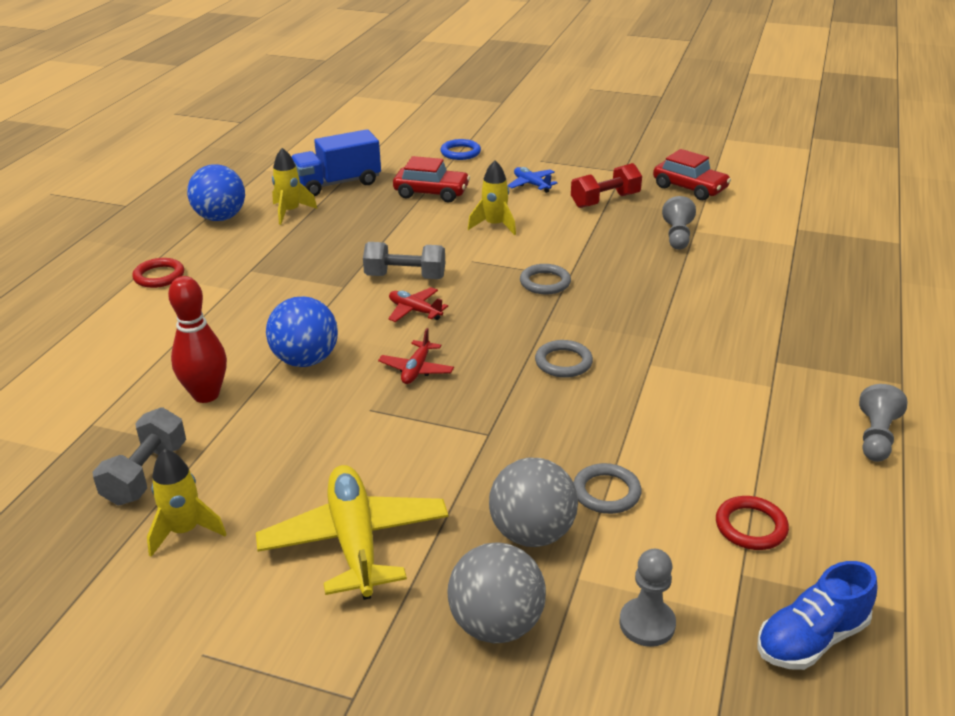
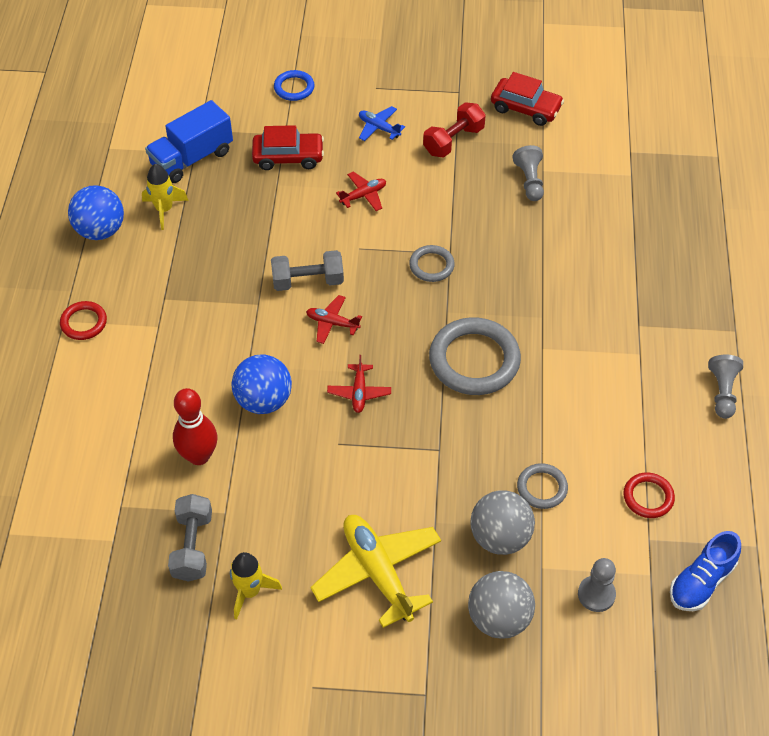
camera: 15 degrees left, 20 degrees up
(494, 225) = (363, 195): yellow rocket -> red plane
(563, 362) = (474, 360): grey ring -> grey ring, size x1.92

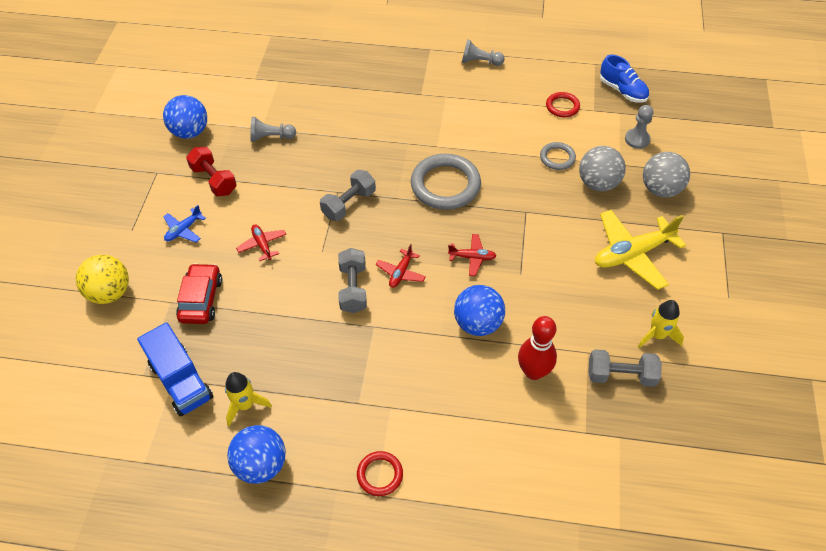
camera: 85 degrees left, 0 degrees up
(294, 88) = (110, 292): blue ring -> yellow ball
(431, 265) = (349, 204): grey ring -> grey dumbbell
(525, 108) = (190, 132): red car -> blue ball

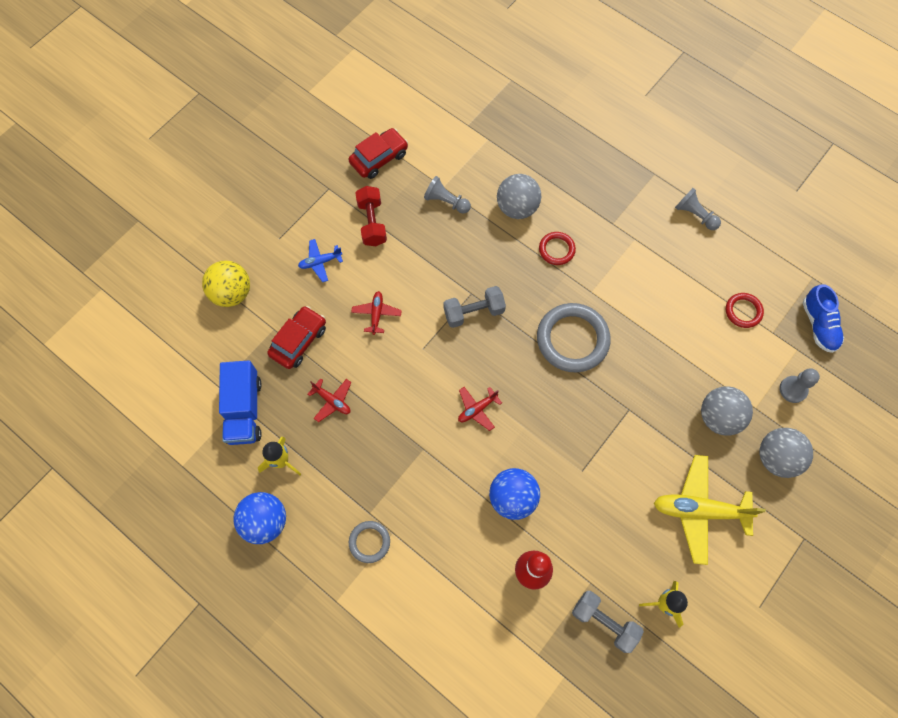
camera: 30 degrees right, 15 degrees up
(190, 132) = (379, 158): blue ball -> red car
(335, 116) = (517, 208): none -> grey ball
(353, 288) = (427, 402): grey dumbbell -> none
(380, 475) = (349, 587): red ring -> red ring (556, 249)
(472, 257) = (549, 430): red plane -> red plane (332, 401)
(557, 158) = (698, 367): grey ring -> grey ring (369, 542)

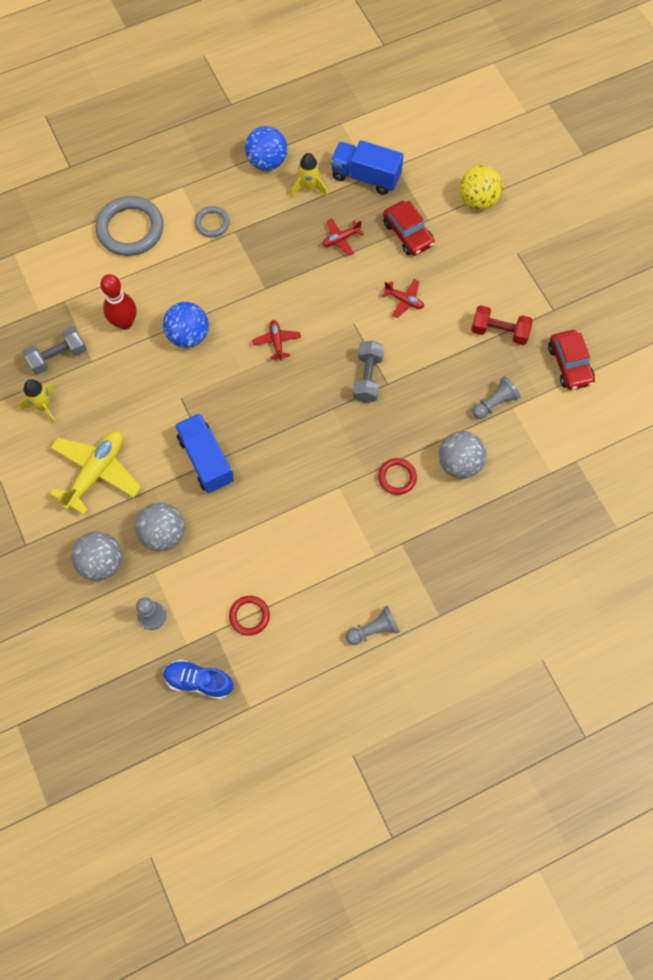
camera: 115 degrees right, 0 degrees up
(320, 262) = (477, 276): blue plane -> none
(572, 339) = (300, 447): grey ring -> grey ring (130, 229)
(630, 415) = (206, 460): none -> blue truck

